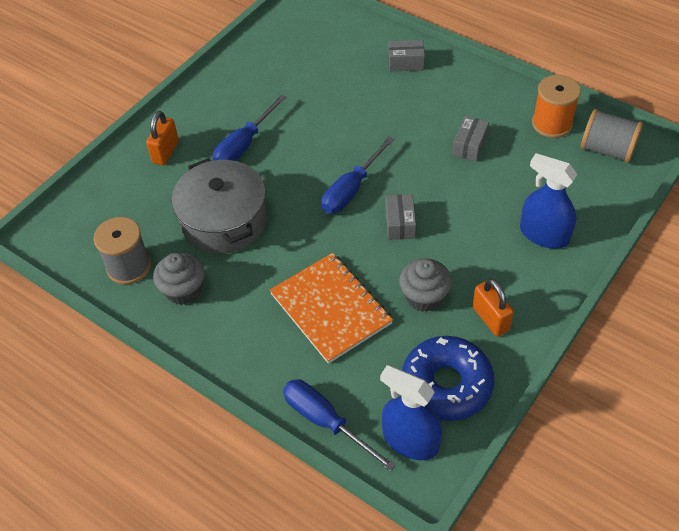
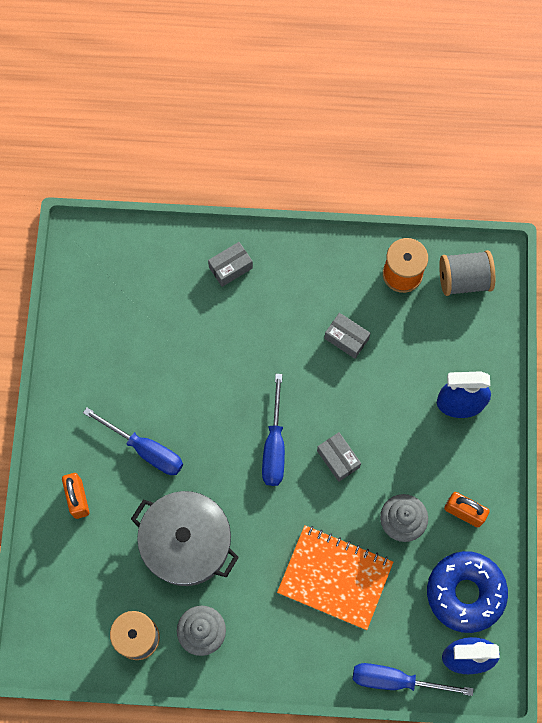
camera: 35 degrees left, 20 degrees up
(244, 145) = (145, 449): blue screwdriver -> blue screwdriver turned 60 degrees counterclockwise
(470, 145) = (346, 338): grey box -> grey box turned 45 degrees counterclockwise

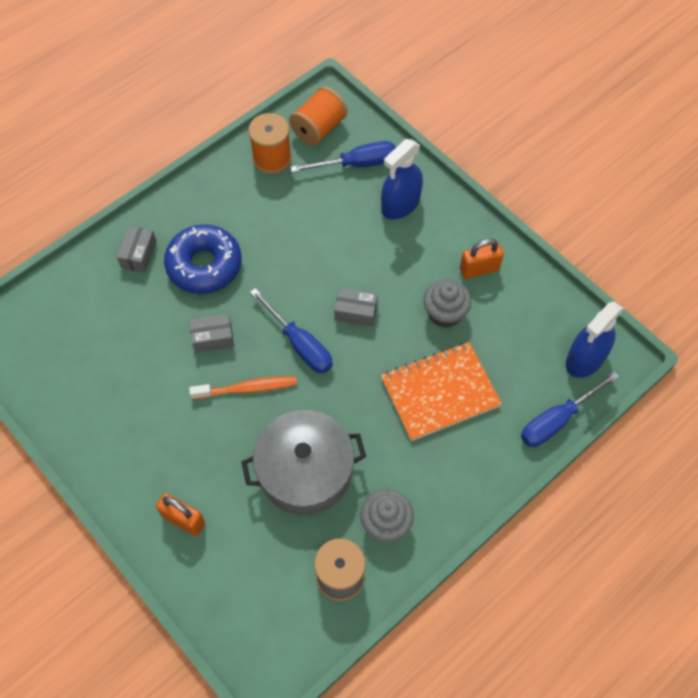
camera: 45 degrees left, 10 degrees down
(145, 449) = (202, 434): blue screwdriver -> blue screwdriver (356, 164)
(206, 444) = (247, 388): none -> orange toothbrush
(346, 338) = (276, 230): grey box -> grey box (213, 338)
(463, 280) = (319, 128): grey spool -> orange spool
(465, 593) = (537, 319): blue donut -> blue donut (204, 265)

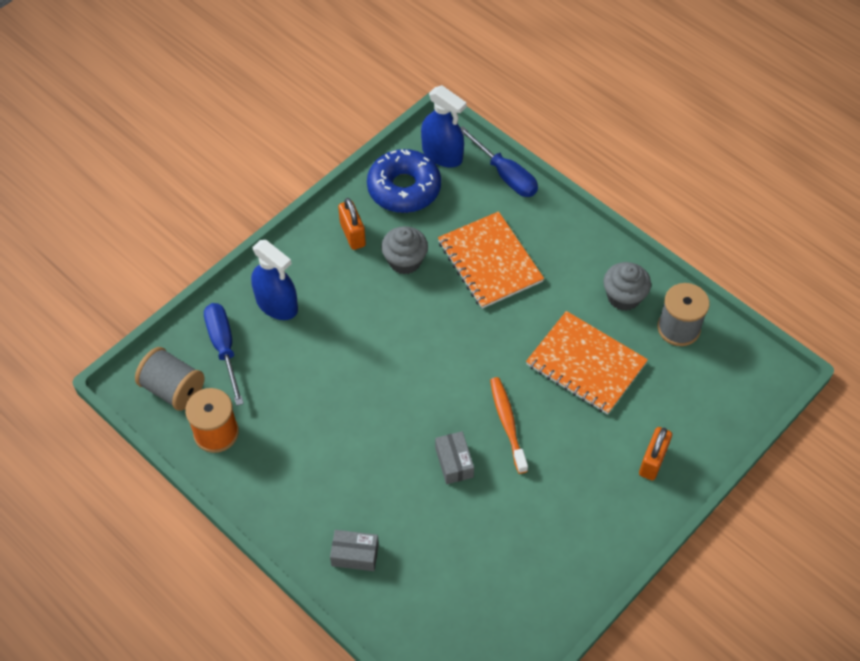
camera: 95 degrees left, 5 degrees down
(204, 265) = (364, 483): blue donut -> blue donut (404, 188)
(299, 344) = (452, 381): blue screwdriver -> none
(305, 471) = (586, 364): grey pot -> orange notebook
(319, 128) = (173, 389): orange spool -> grey spool
(356, 312) = (410, 335): grey box -> none

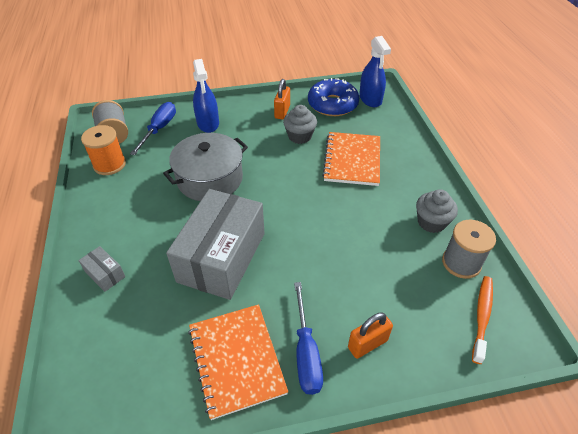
camera: 35 degrees right, 10 degrees down
(355, 380) = (210, 179): none -> grey pot
(454, 462) = (222, 257): grey box -> grey box, size x2.47
(505, 175) = (401, 123): blue screwdriver -> blue screwdriver (306, 352)
(507, 423) = (280, 254): orange toothbrush -> orange toothbrush (482, 316)
(586, 364) = (368, 248): orange notebook -> orange notebook (236, 360)

